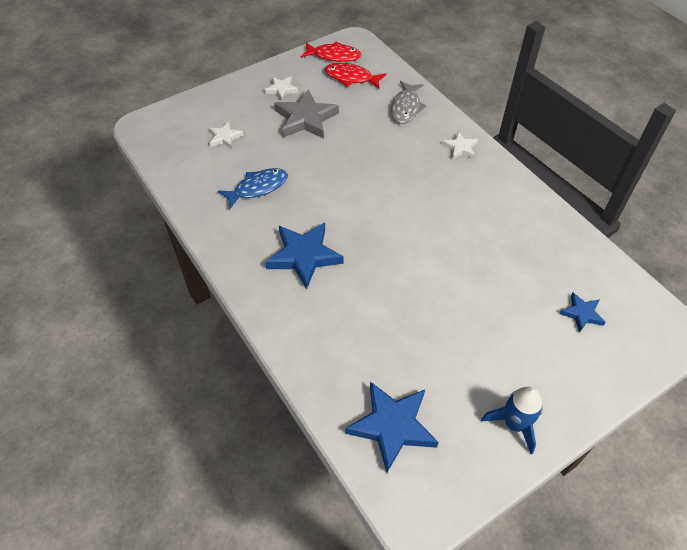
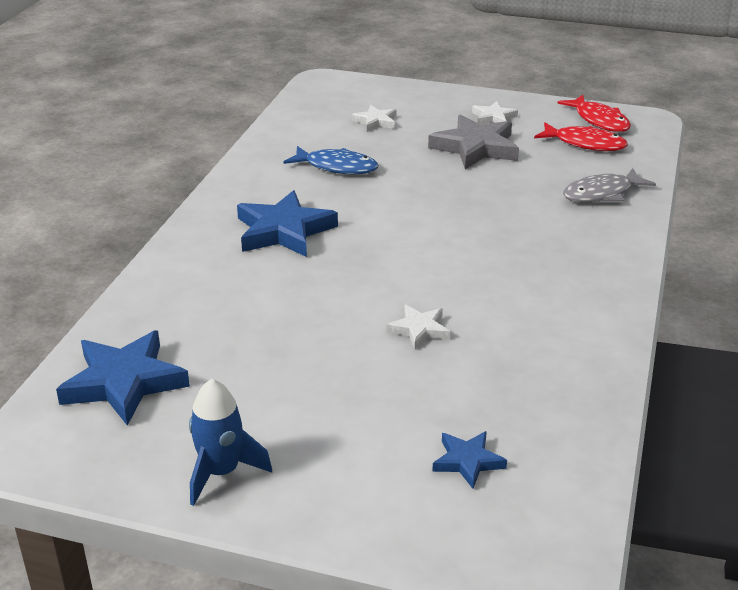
camera: 50 degrees right, 20 degrees down
(351, 78) = (585, 144): red fish -> red fish turned 135 degrees clockwise
(460, 148) = (601, 255): white star -> white star (419, 329)

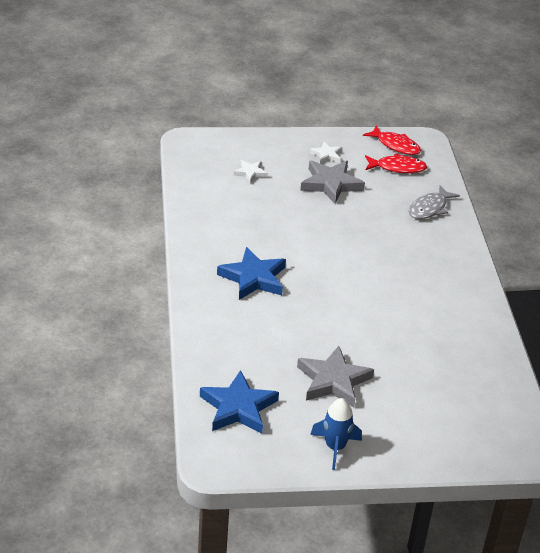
camera: 25 degrees left, 5 degrees up
(294, 378) = (333, 381): none -> grey star
(337, 167) = (251, 218): blue fish -> none
(419, 329) = (382, 332): white star -> none
(467, 461) = (457, 408): blue star -> none

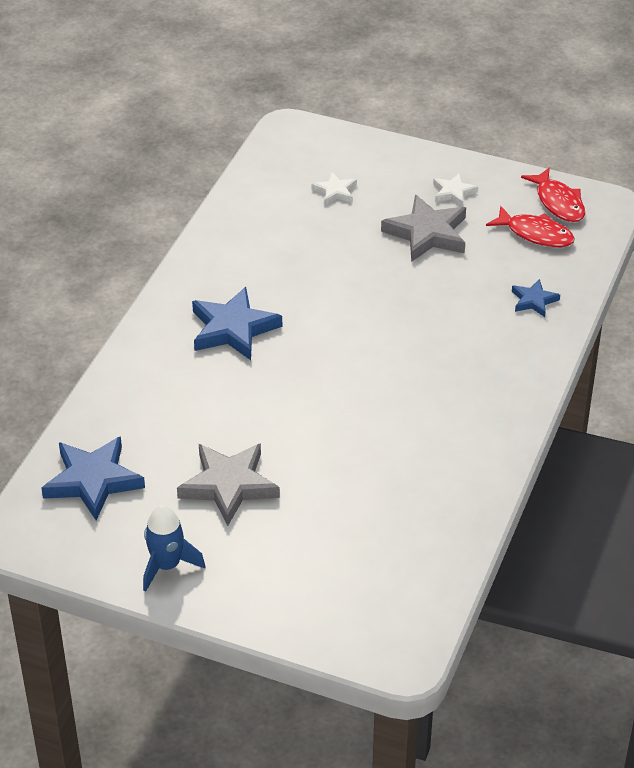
camera: 30 degrees right, 5 degrees up
(429, 208) = (534, 301): grey fish -> blue star

